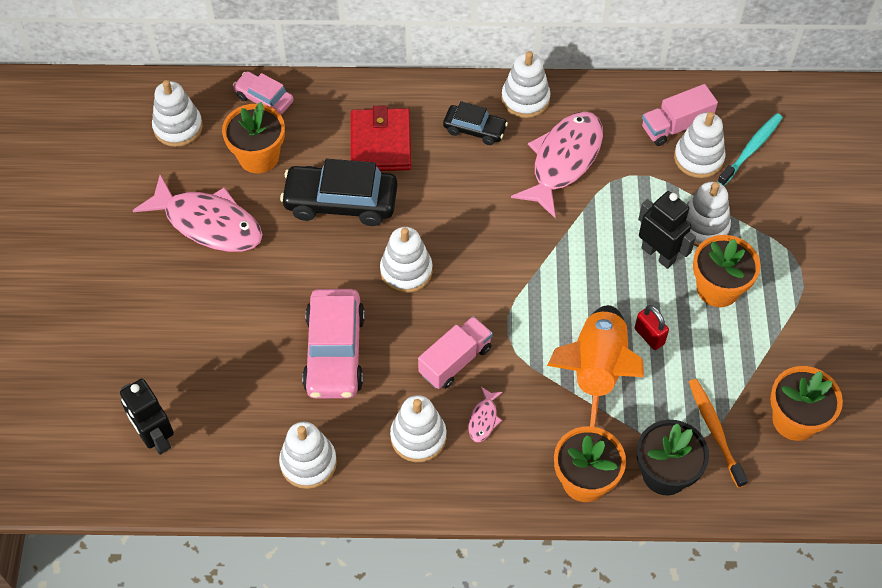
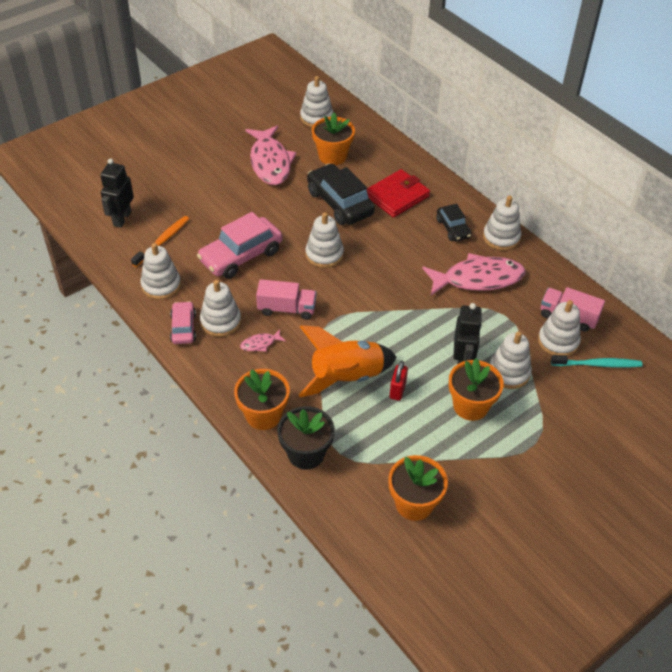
camera: 50 degrees right, 10 degrees down
(264, 99) = (371, 137): pink car -> pink car (183, 328)
(715, 430) = (363, 463): orange toothbrush -> orange toothbrush (163, 241)

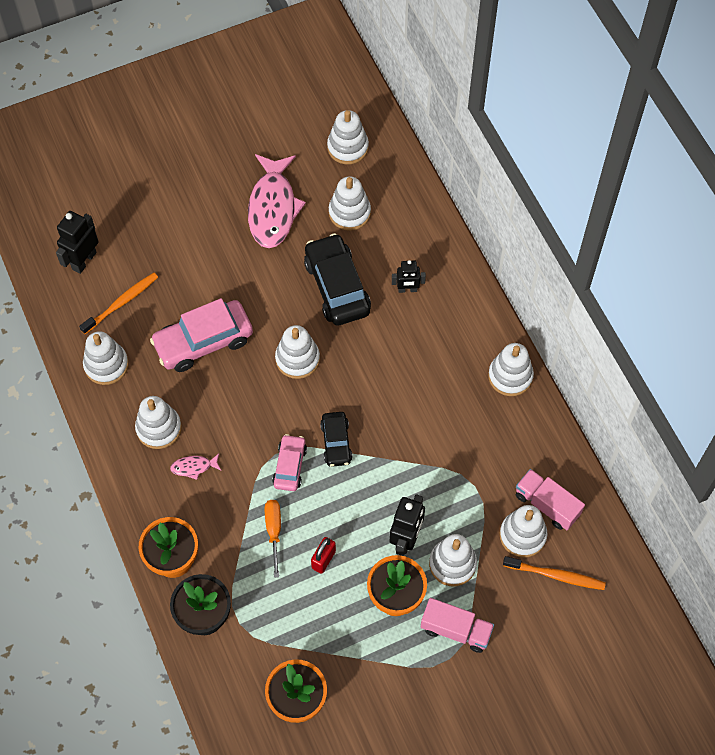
camera: 15 degrees right, 15 degrees up
(183, 328) = (117, 428): pink car -> pink car (290, 466)
(287, 309) = (234, 426): pink truck -> pink truck (456, 630)
(332, 156) = (349, 212): orange flower pot -> white stacking toy
(346, 377) = (274, 531): orange rocket -> orange screwdriver
(397, 196) = (407, 289): red wallet -> black robot
(453, 228) = (458, 351): black car -> black car (336, 442)
(478, 279) = (462, 430): pink fish -> none
(598, 364) = (556, 575): turquoise toothbrush -> orange toothbrush

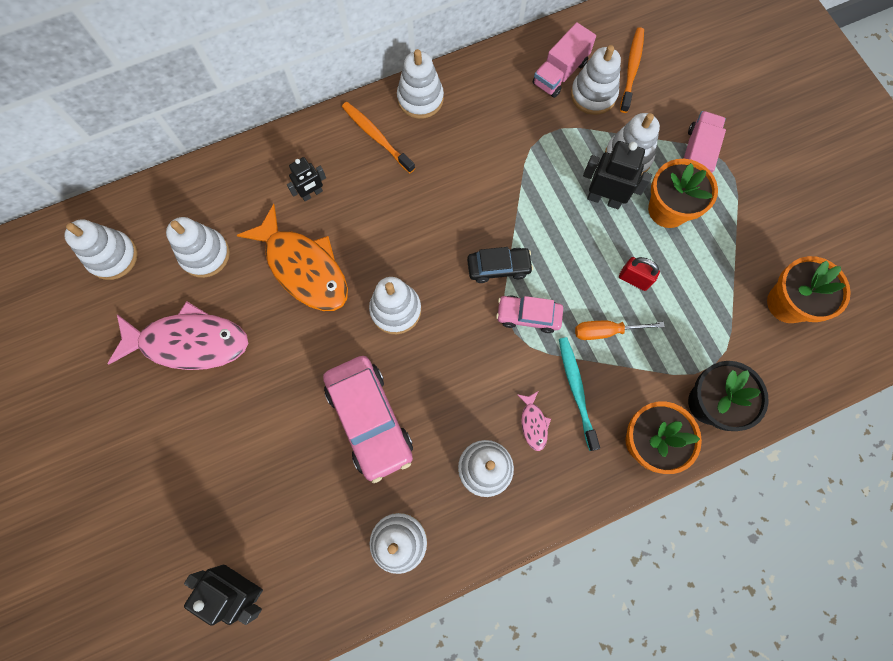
camera: 90 degrees left, 10 degrees up
(122, 303) = (310, 527): orange toothbrush -> orange toothbrush (376, 136)
(221, 503) = (576, 390): none -> turquoise toothbrush
(337, 287) = (304, 268): black car -> orange fish
(407, 289) = (312, 194): black robot -> black robot turned 60 degrees clockwise

